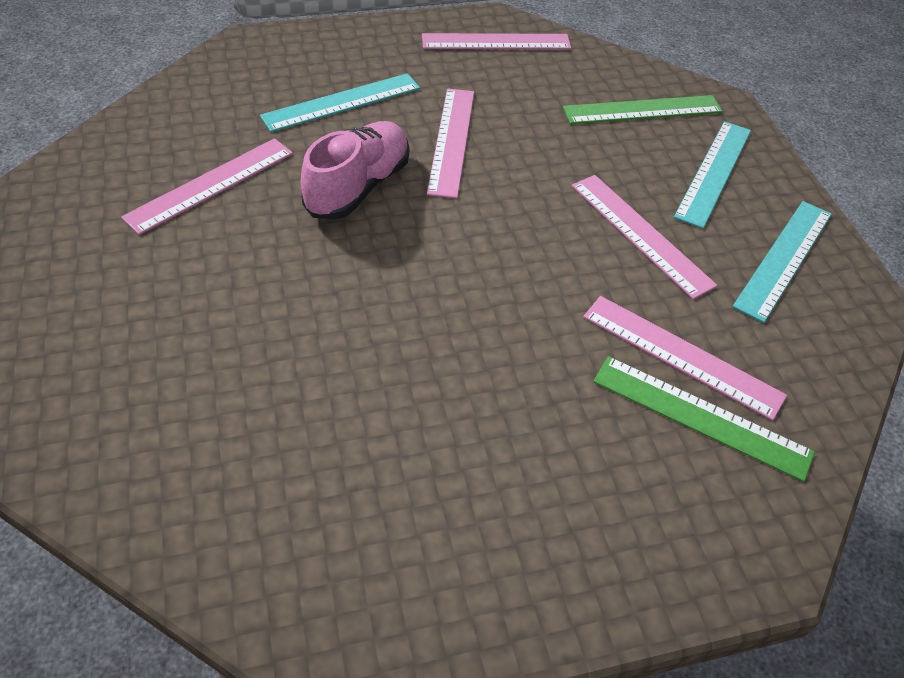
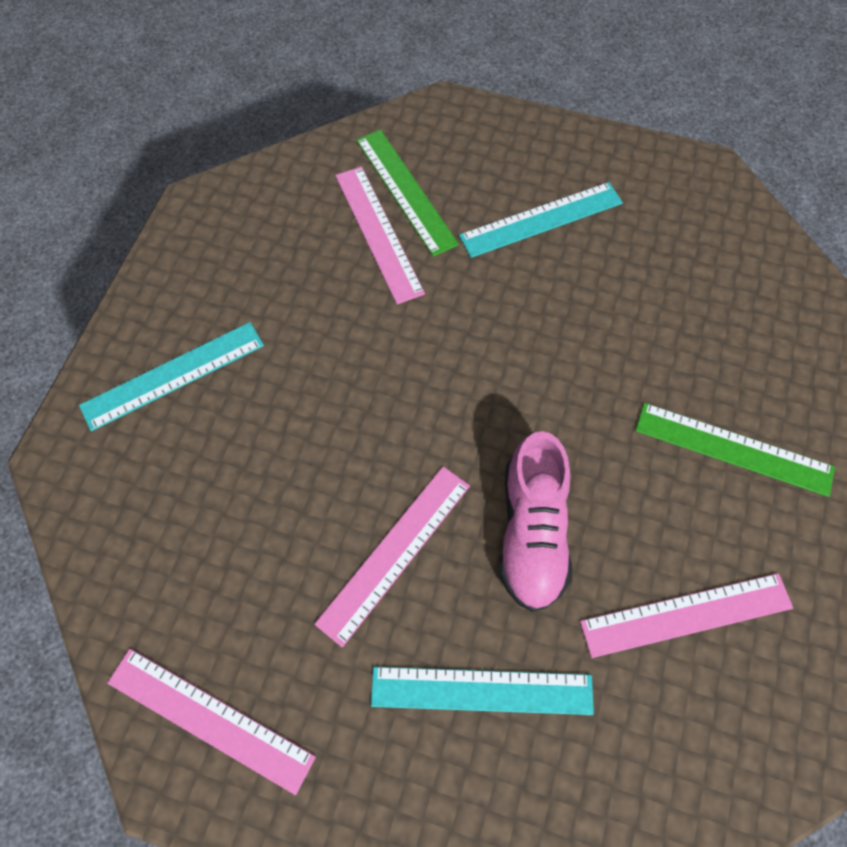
camera: 145 degrees left, 15 degrees up
(358, 187) = (532, 532): pink shoe -> pink shoe turned 60 degrees counterclockwise
(641, 234) = (308, 344): pink ruler -> none
(642, 110) = (153, 494): green ruler -> green ruler (733, 449)
(783, 258) = (216, 265): turquoise ruler -> turquoise ruler (541, 220)

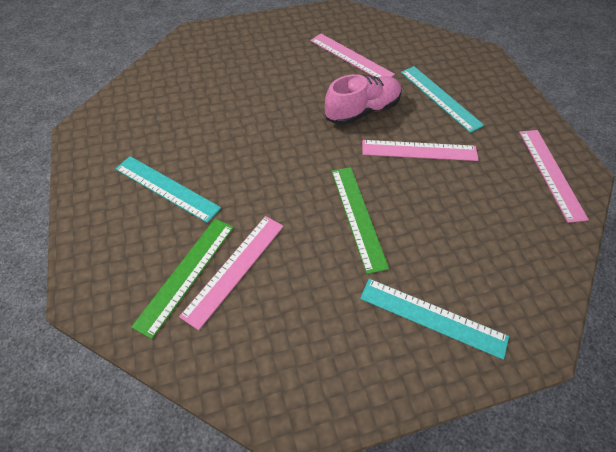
camera: 125 degrees left, 10 degrees down
(733, 449) = (263, 67): green ruler -> green ruler (358, 216)

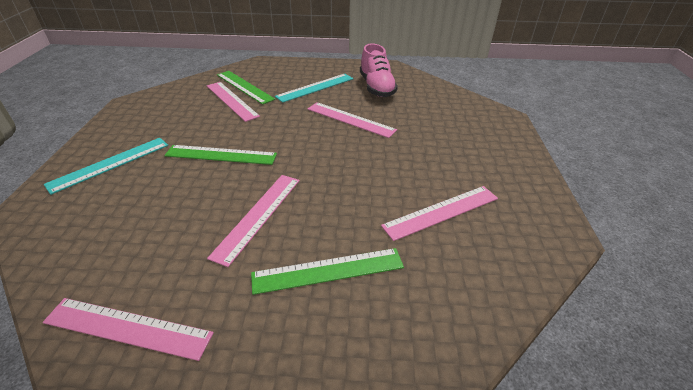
camera: 110 degrees right, 15 degrees down
(239, 134) = (350, 119): none -> pink ruler
(362, 111) = (341, 193): pink shoe -> pink shoe (376, 87)
(440, 98) = (328, 271): turquoise ruler -> green ruler

